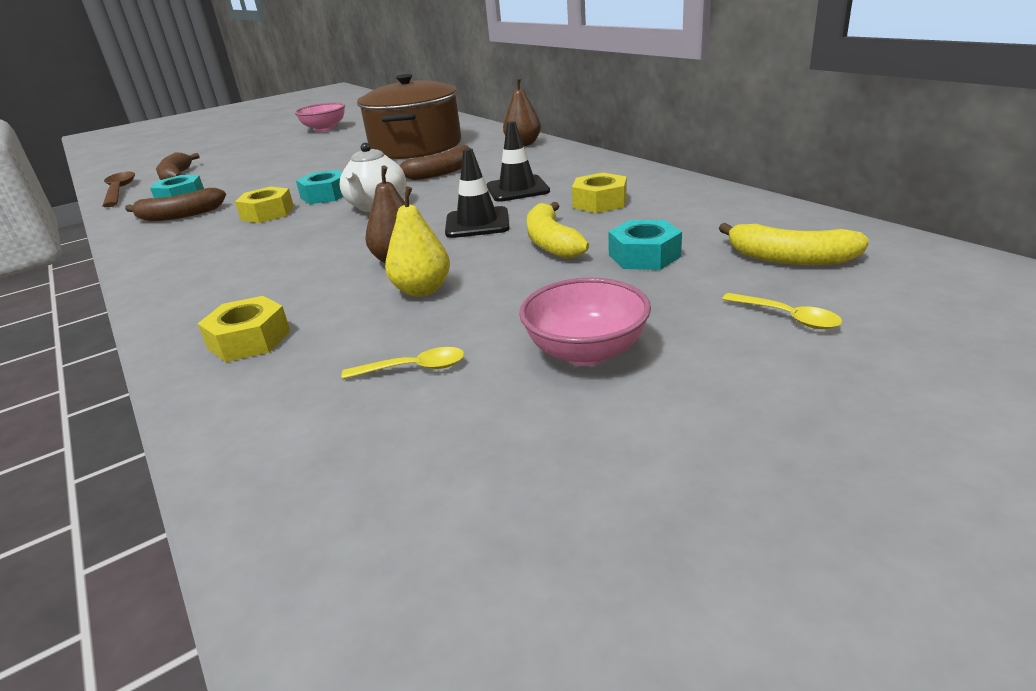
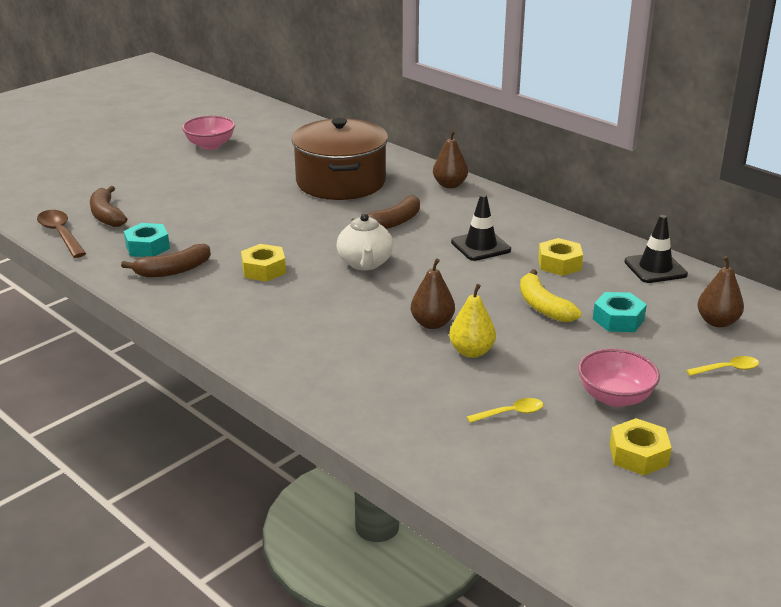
camera: 15 degrees left, 0 degrees up
(249, 340) = (373, 396): yellow nut -> yellow nut (638, 455)
(325, 195) = (302, 248): turquoise nut -> none
(477, 223) = (470, 285): black traffic cone -> black traffic cone (655, 268)
(787, 317) = (727, 369): yellow spoon -> yellow spoon turned 45 degrees counterclockwise
(790, 258) = (717, 322): yellow banana -> brown pear

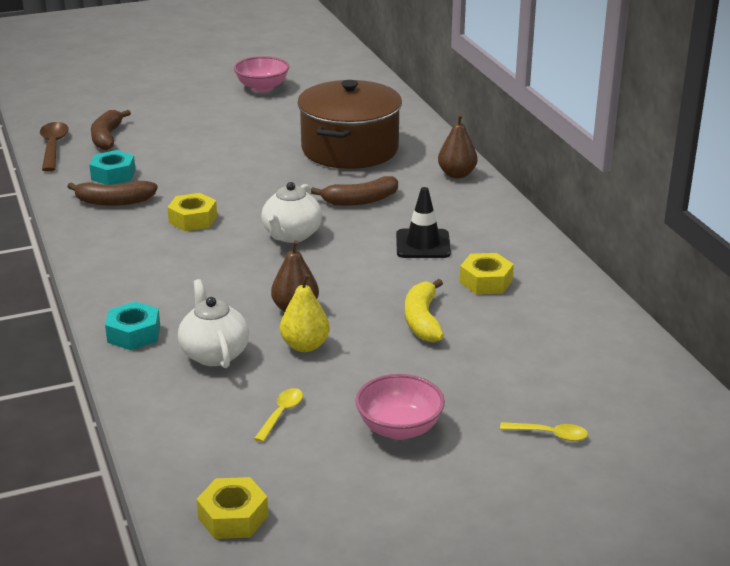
camera: 25 degrees right, 0 degrees up
(402, 379) = (214, 354): none -> white teapot
(511, 413) = (281, 414): yellow spoon -> yellow spoon turned 75 degrees counterclockwise
(618, 319) = (487, 353): turquoise nut -> turquoise nut (134, 334)
(638, 455) = (362, 489): yellow nut -> yellow nut (233, 517)
(655, 268) = (586, 311): black traffic cone -> none
(717, 322) = (593, 384): brown pear -> none

